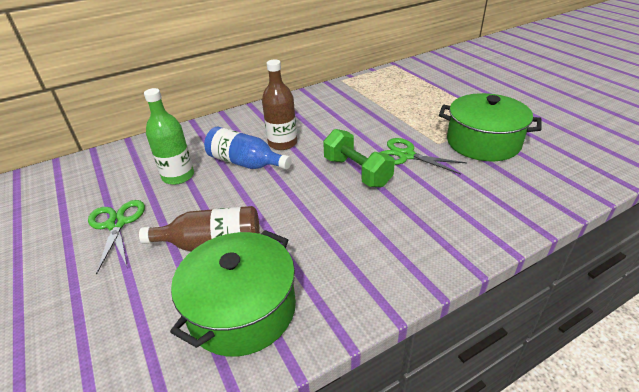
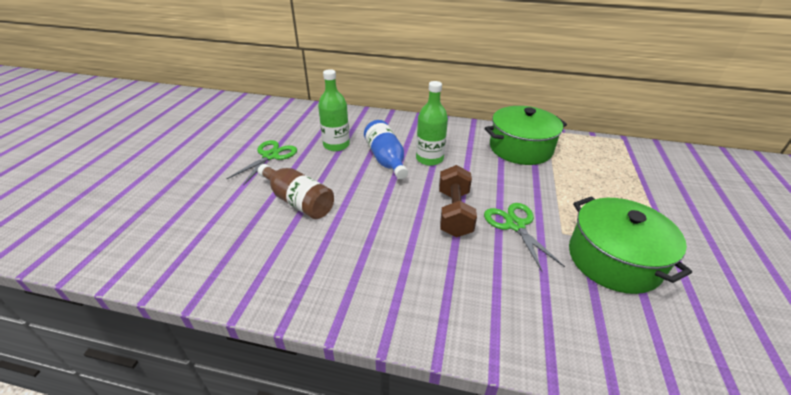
camera: 40 degrees right, 0 degrees up
(242, 309) = (260, 253): green pot -> green pot (520, 148)
(282, 143) = (429, 159): brown bottle -> green bottle
(357, 172) = (454, 213): green dumbbell -> brown dumbbell

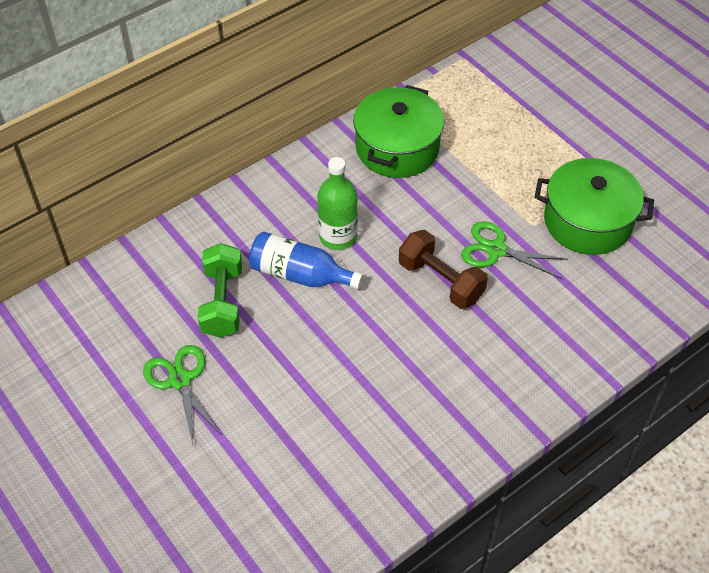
camera: 50 degrees left, 15 degrees up
(298, 201) = (301, 397): brown bottle -> none
(336, 145) = (222, 302): green bottle -> green dumbbell

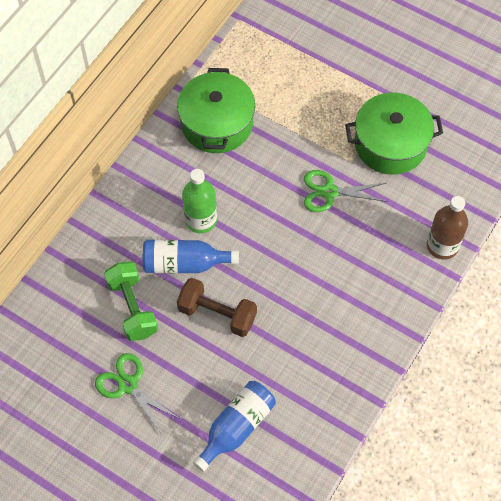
camera: 20 degrees left, 10 degrees up
(282, 467) = (236, 427): none -> blue bottle
(440, 281) = (296, 233): brown dumbbell -> brown dumbbell (217, 314)
(610, 345) = (442, 245): none -> brown bottle

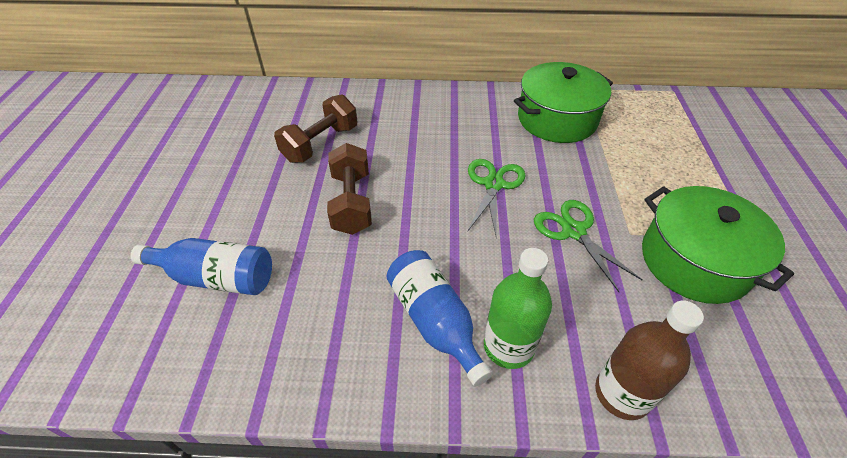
camera: 60 degrees right, 15 degrees down
(128, 385) = (234, 173): green scissors -> green scissors (493, 184)
(132, 308) = (320, 144): green dumbbell -> brown dumbbell
(184, 263) = (392, 157): blue bottle -> blue bottle (435, 321)
(201, 220) = (448, 149): green bottle -> green bottle (508, 346)

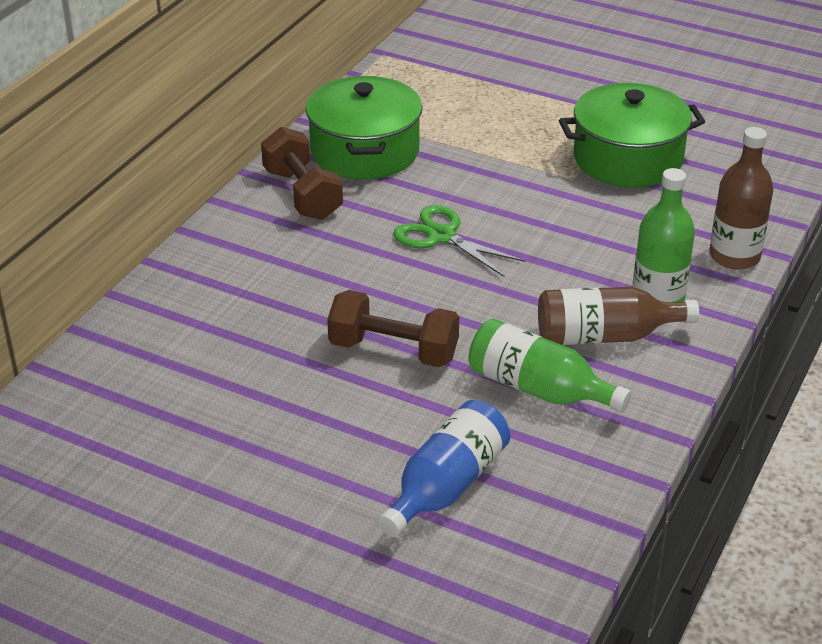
camera: 65 degrees left, 10 degrees down
(320, 144) = (253, 352): brown dumbbell -> brown dumbbell (302, 194)
(345, 297) = (539, 389): none -> green bottle
(435, 321) = (605, 336): blue bottle -> brown bottle
(573, 231) = (547, 210): green scissors -> none

